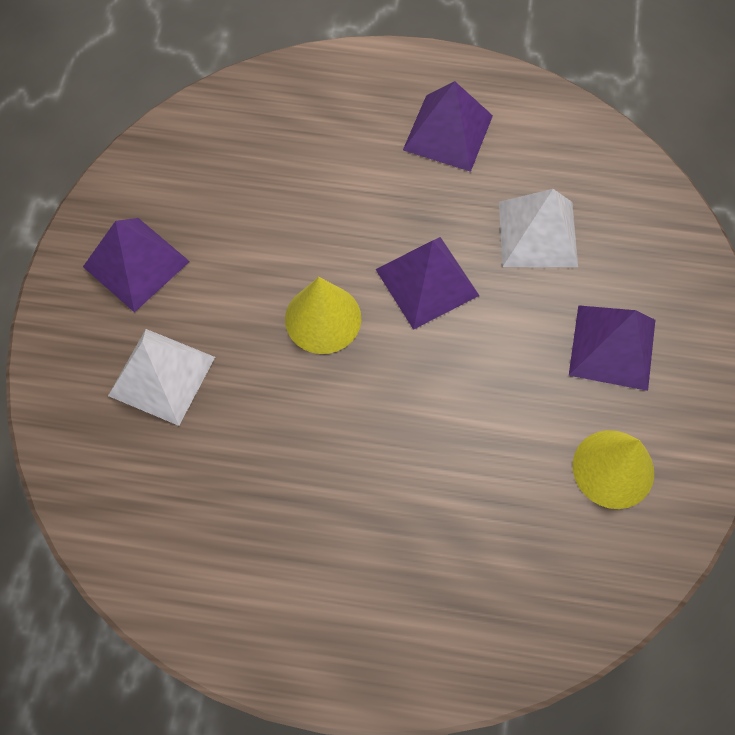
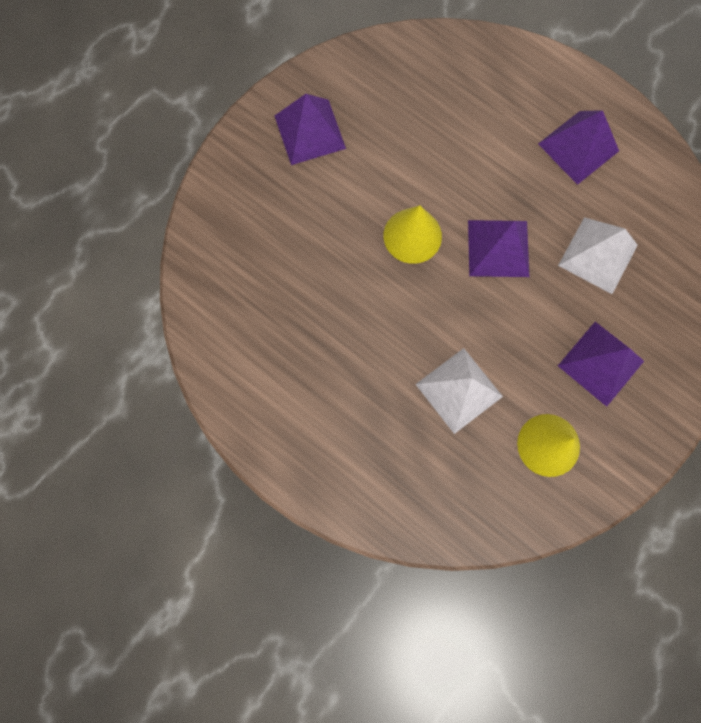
camera: 30 degrees right, 10 degrees up
(161, 376) = (285, 218): white pyramid -> white pyramid (458, 390)

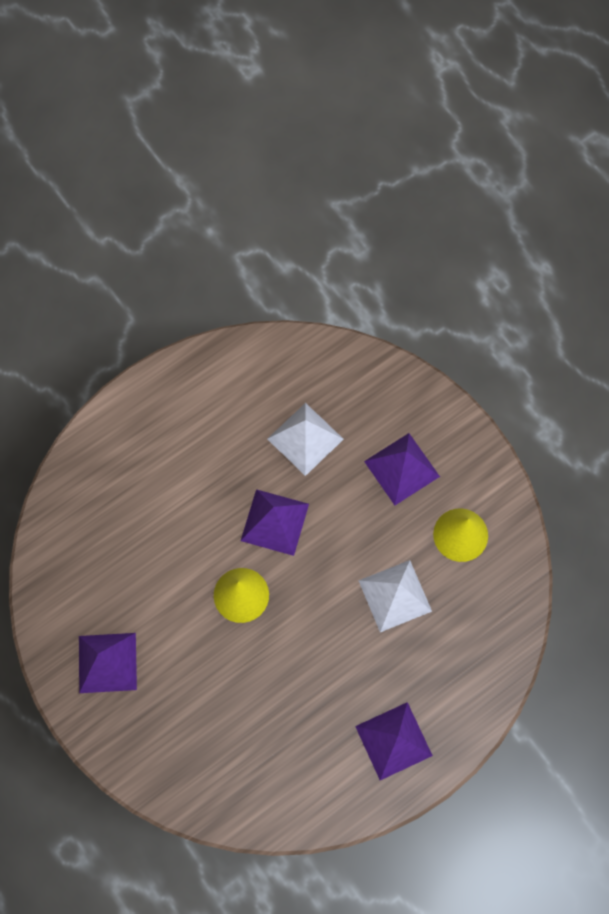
camera: 75 degrees left, 5 degrees down
(578, 147) = (199, 421): purple pyramid -> purple pyramid (393, 741)

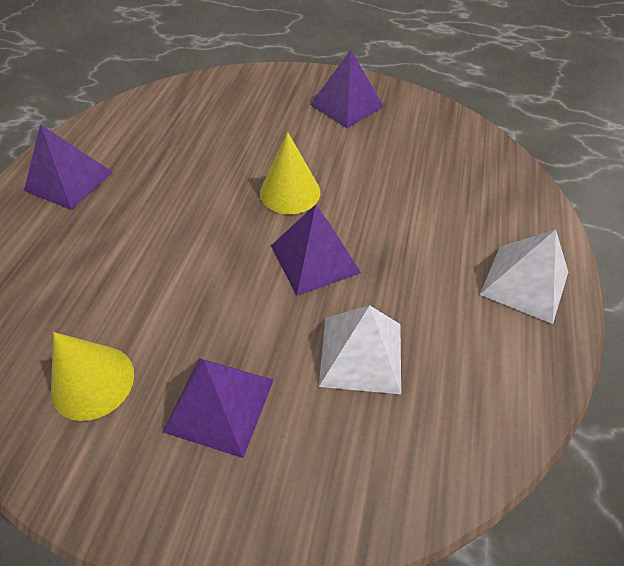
camera: 140 degrees right, 20 degrees down
(395, 596) = (138, 276): white pyramid -> white pyramid (524, 283)

